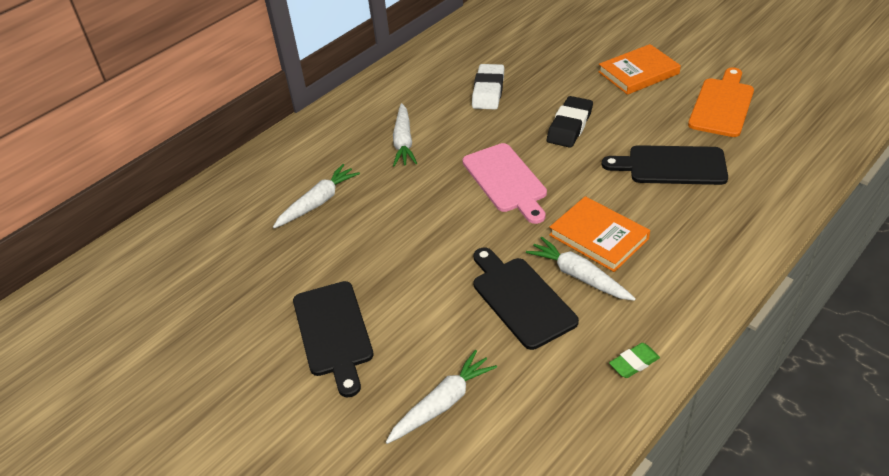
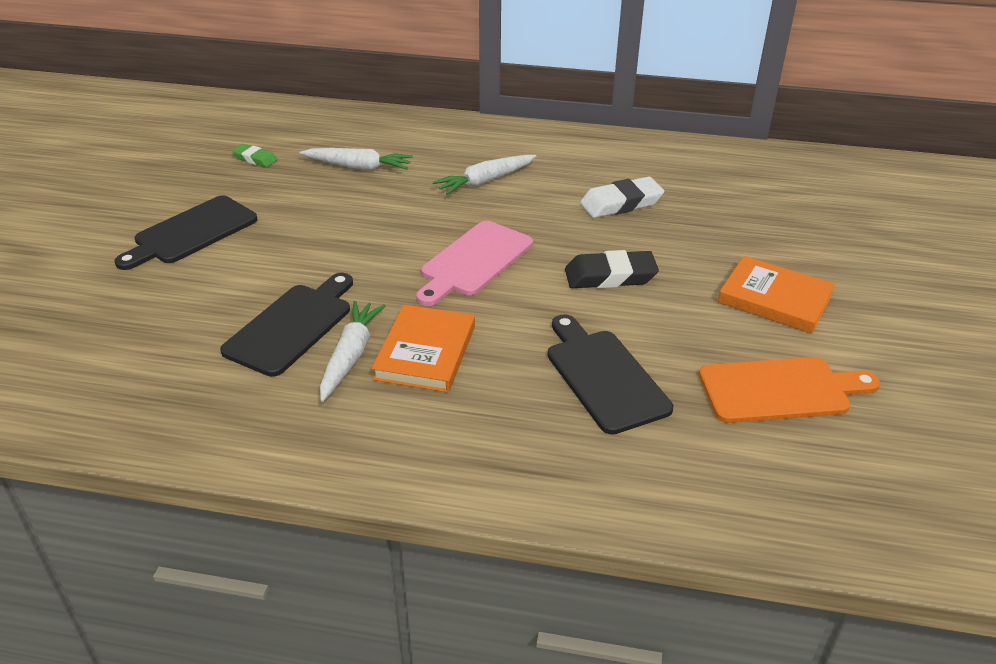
camera: 55 degrees right, 5 degrees down
(442, 403) = (126, 321): white carrot -> none
(634, 363) = (233, 434): green eraser -> green eraser (255, 159)

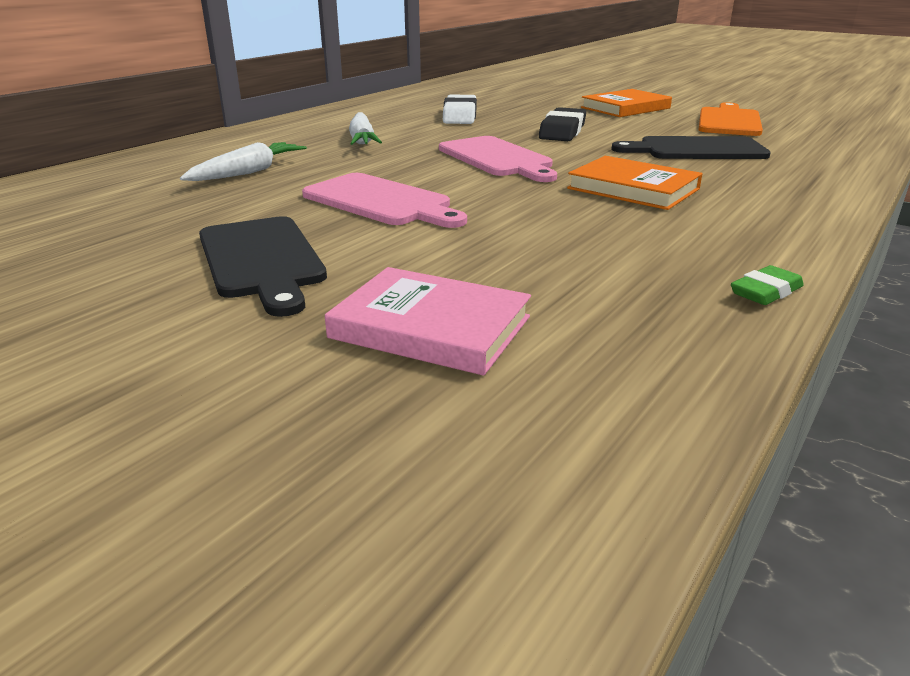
camera: 65 degrees left, 10 degrees down
(112, 317) = (430, 327): none -> pink book
(255, 159) = (127, 211): green eraser -> green eraser (766, 292)
(292, 326) = (547, 230): black cutting board -> none
(321, 239) = (380, 201): none -> pink cutting board
(350, 356) = (621, 213): white carrot -> none

